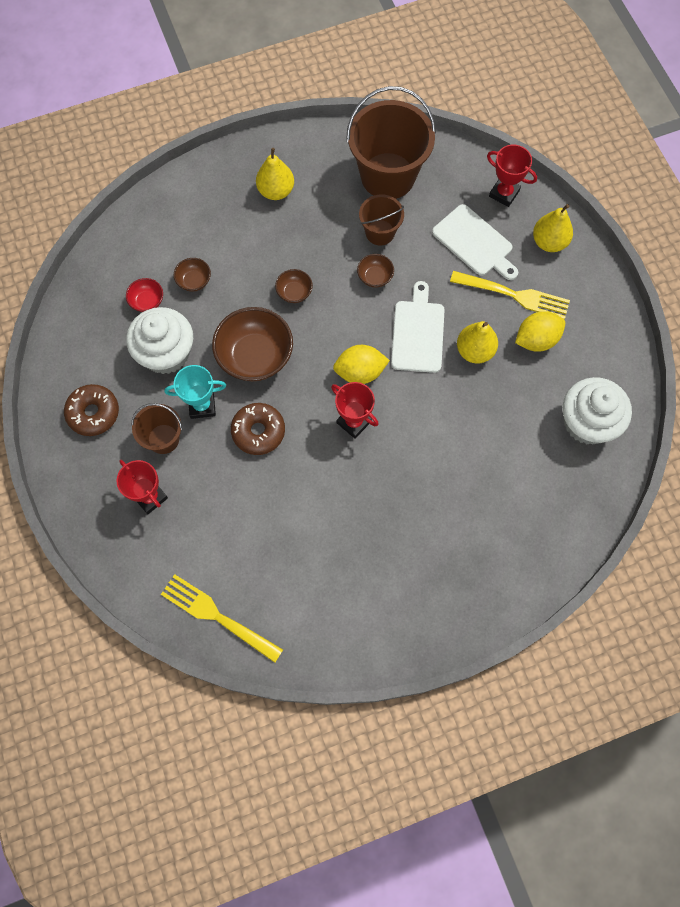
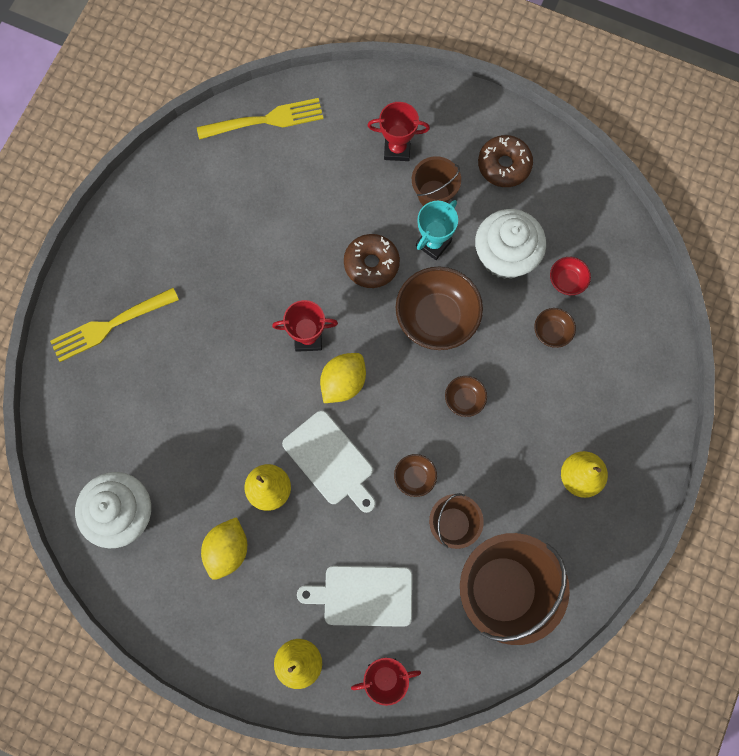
camera: 135 degrees right, 5 degrees up
(513, 295) = (283, 575): yellow fork -> yellow fork (111, 325)

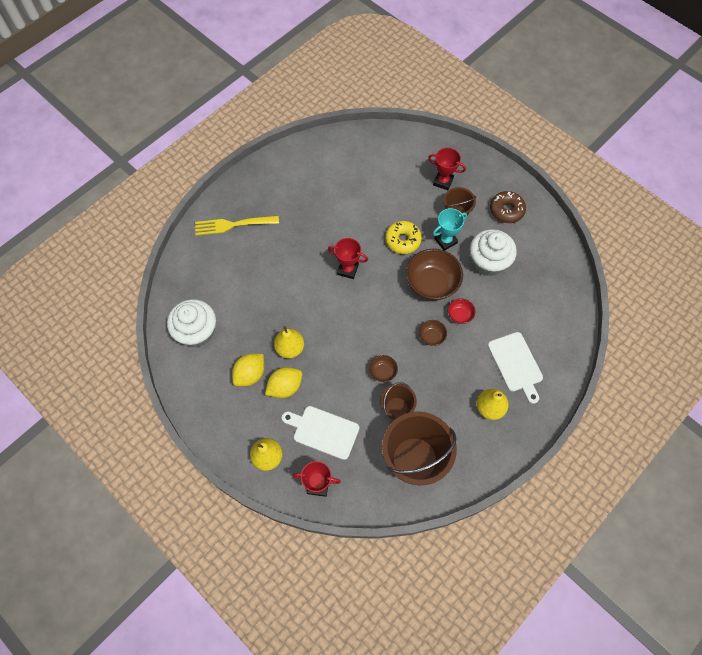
camera: 20 degrees right, 10 degrees down
(265, 120) = (369, 142): yellow fork -> none
(330, 461) = (334, 344): white cutting board -> white cutting board (516, 364)
(343, 382) = (359, 302): yellow lemon -> yellow lemon (285, 387)
(371, 264) = (403, 240): brown donut -> yellow donut
(552, 332) = (502, 315): brown bowl -> none
(567, 281) = (523, 289): red bowl -> red bowl (460, 315)

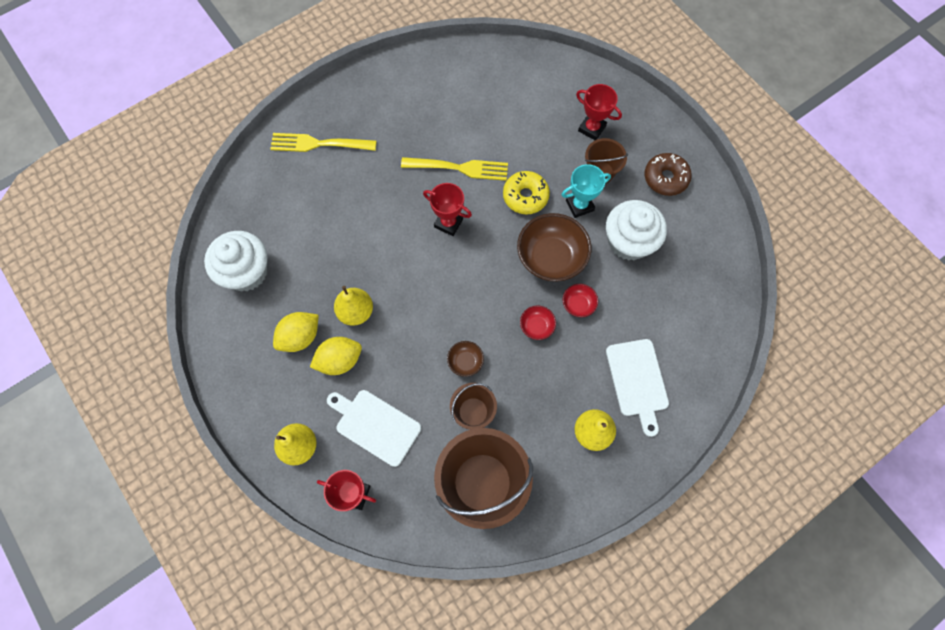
camera: 10 degrees right, 5 degrees up
(347, 227) = (458, 168): none -> yellow fork
(431, 336) = (536, 326): brown bowl -> red bowl

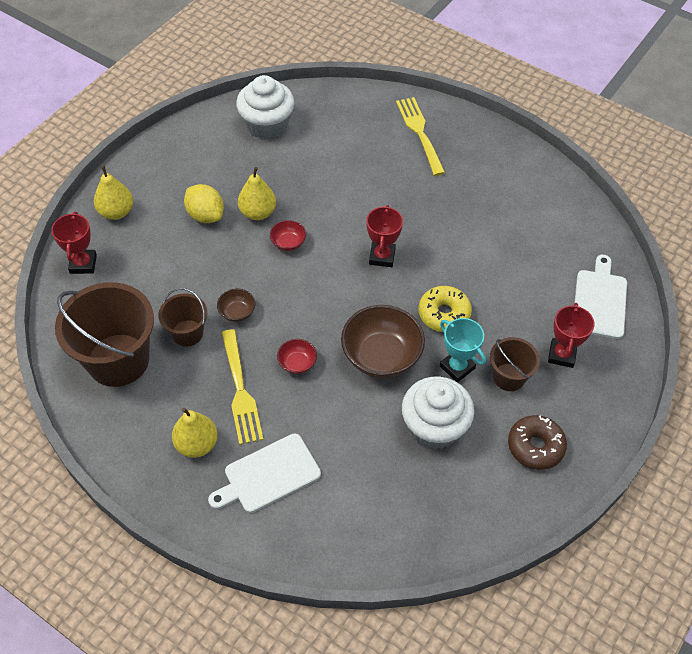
camera: 70 degrees right, 15 degrees down
(300, 337) = (218, 181): yellow lemon -> none
(375, 425) = (151, 260): white cutting board -> white cutting board (599, 301)
(458, 168) = (448, 247): yellow fork -> yellow fork (240, 390)
(578, 304) = (337, 395): red bowl -> red bowl (288, 243)

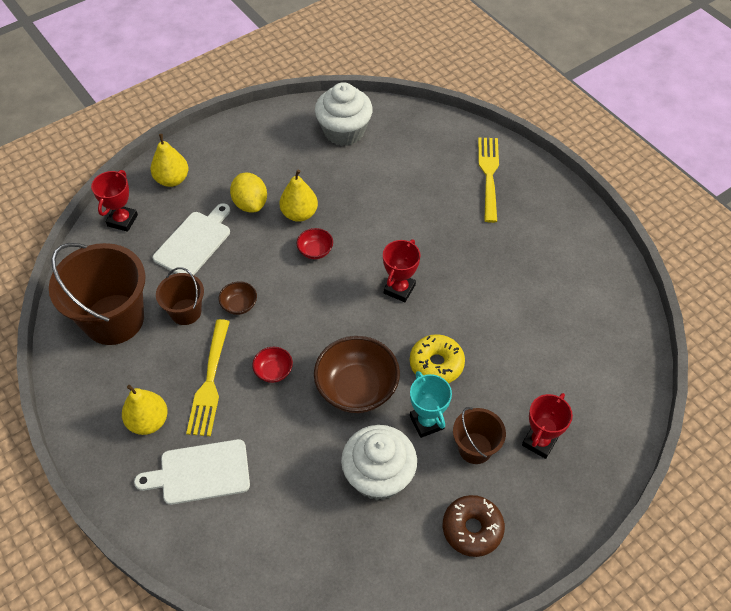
camera: 20 degrees right, 0 degrees up
(599, 301) = (603, 397): white cutting board -> white cutting board (194, 242)

